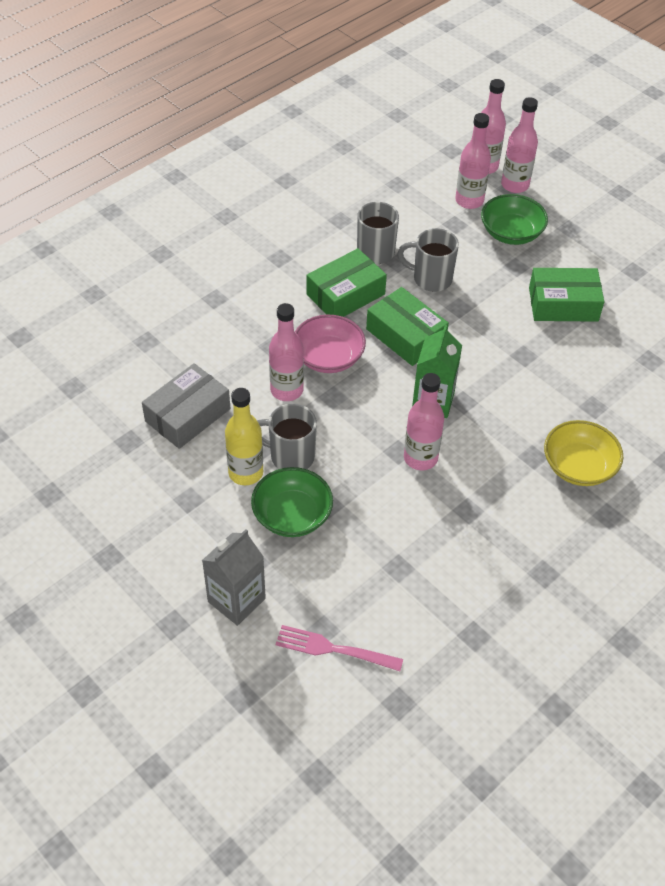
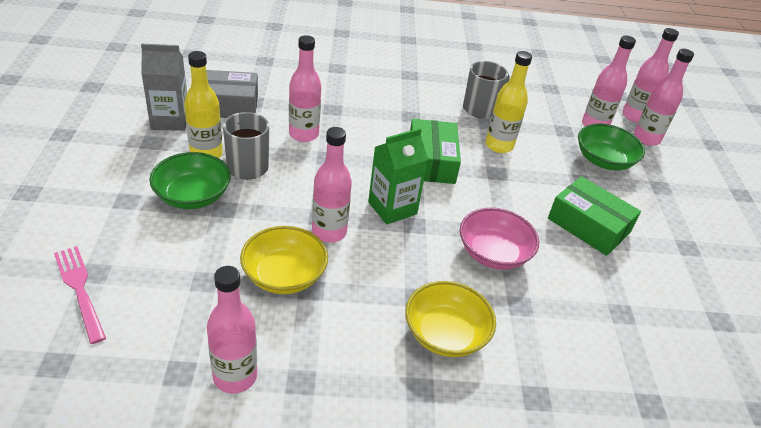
camera: 40 degrees right, 10 degrees down
(236, 600) = (80, 211): grey carton -> grey carton (170, 120)
(328, 357) = (358, 137): pink bowl -> pink bowl (493, 253)
(345, 294) = (423, 116): green box -> none
(431, 279) = (499, 145): grey mug -> yellow bottle
(439, 516) = (284, 275): none -> yellow bowl
(506, 606) = (235, 376): none -> pink bottle

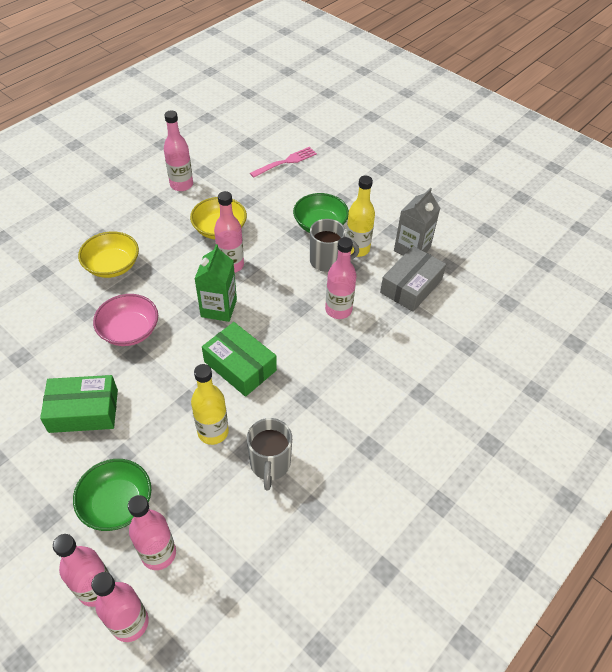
camera: 135 degrees right, 10 degrees up
(80, 290) = (285, 162): pink fork -> pink fork turned 45 degrees counterclockwise

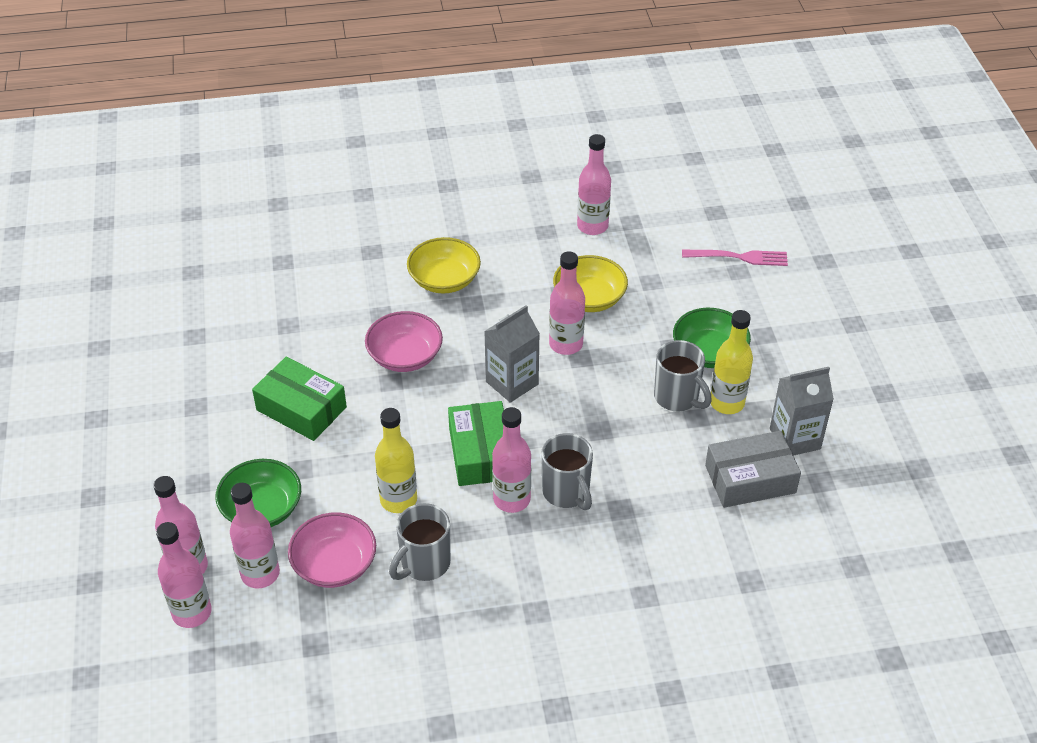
camera: 40 degrees right, 5 degrees down
(208, 508) = (334, 564): none -> pink bowl
(219, 308) = (512, 383): green carton -> grey carton
(317, 358) = (566, 492): none -> grey mug
(338, 310) = (638, 457): pink bottle -> pink bottle (512, 499)

